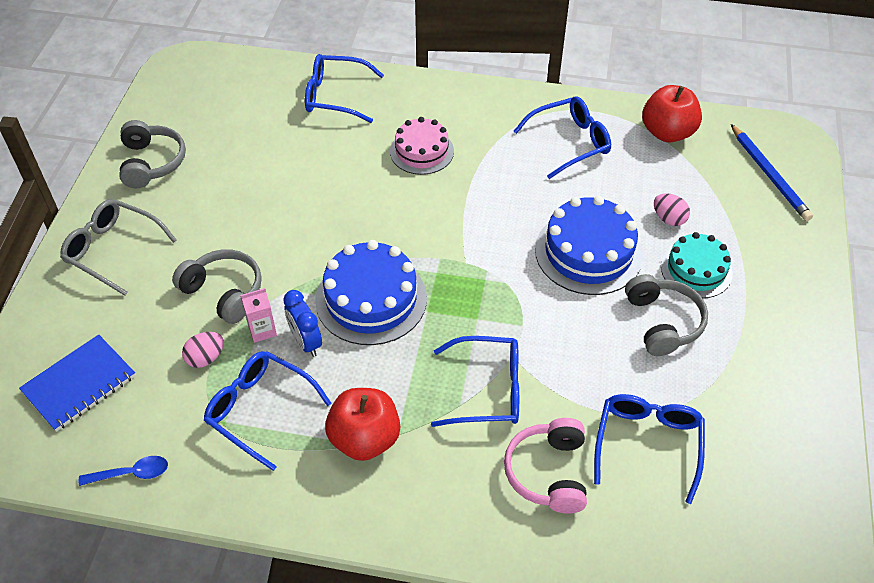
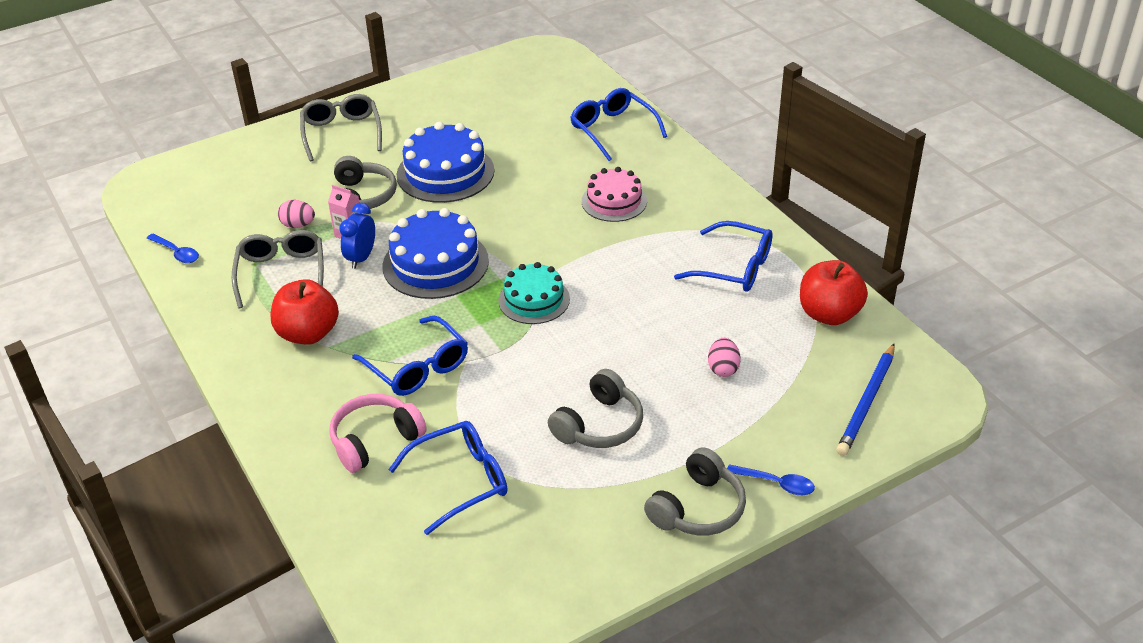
camera: 50 degrees right, 10 degrees down
(79, 384) = (221, 190): blue notebook -> none
(152, 162) = (436, 98): grey headphones -> grey headphones (698, 508)
(260, 410) = (281, 273): blue glasses -> grey glasses
(588, 252) = (623, 343): blue cake -> blue cake (445, 173)
(696, 270) = (684, 415): turquoise cake -> turquoise cake (534, 300)
(806, 269) = (776, 483): none -> blue spoon

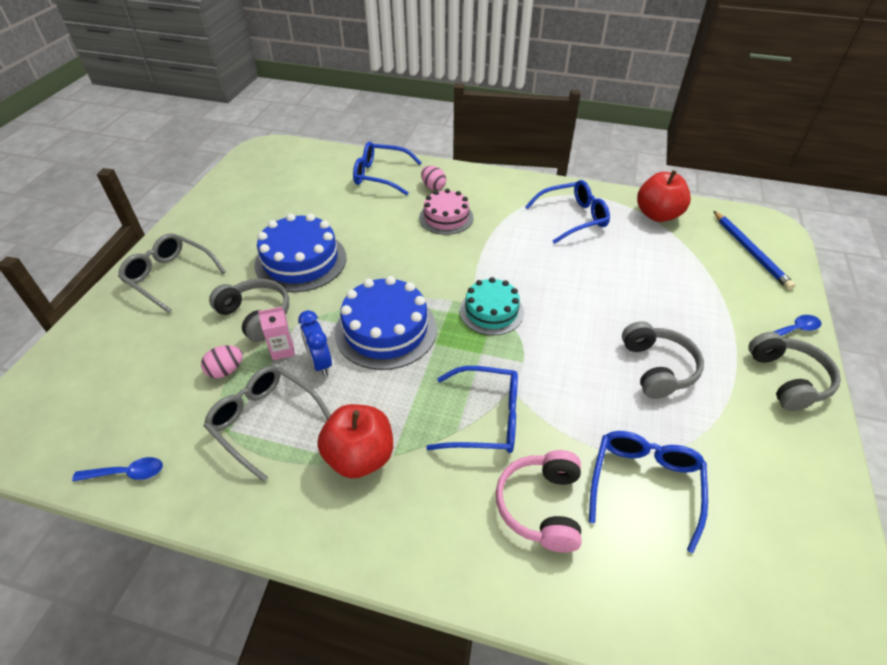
camera: 45 degrees left, 5 degrees up
(723, 368) = (660, 281): pink egg -> pink egg (433, 187)

